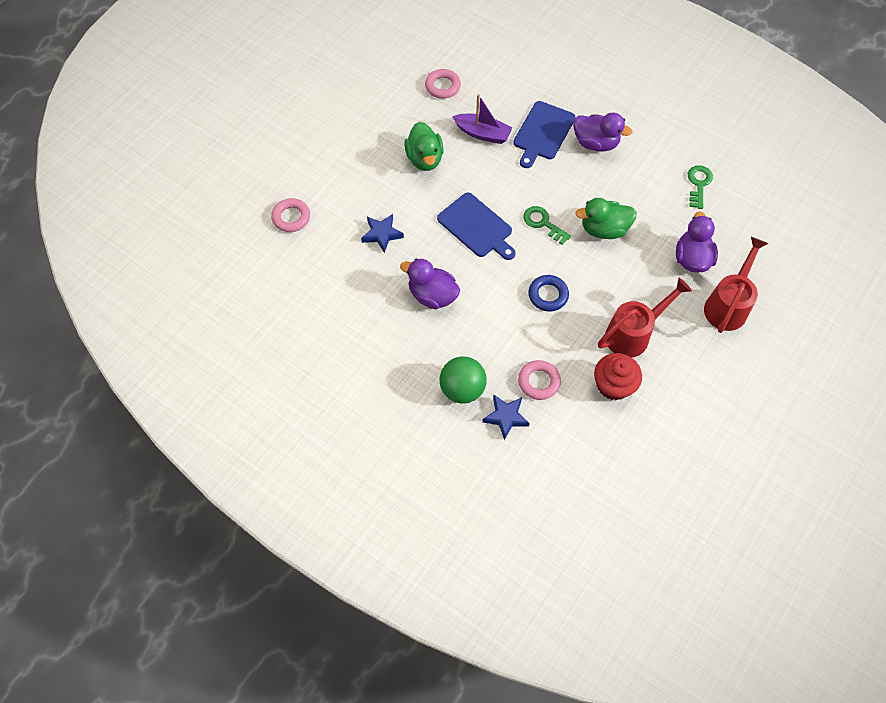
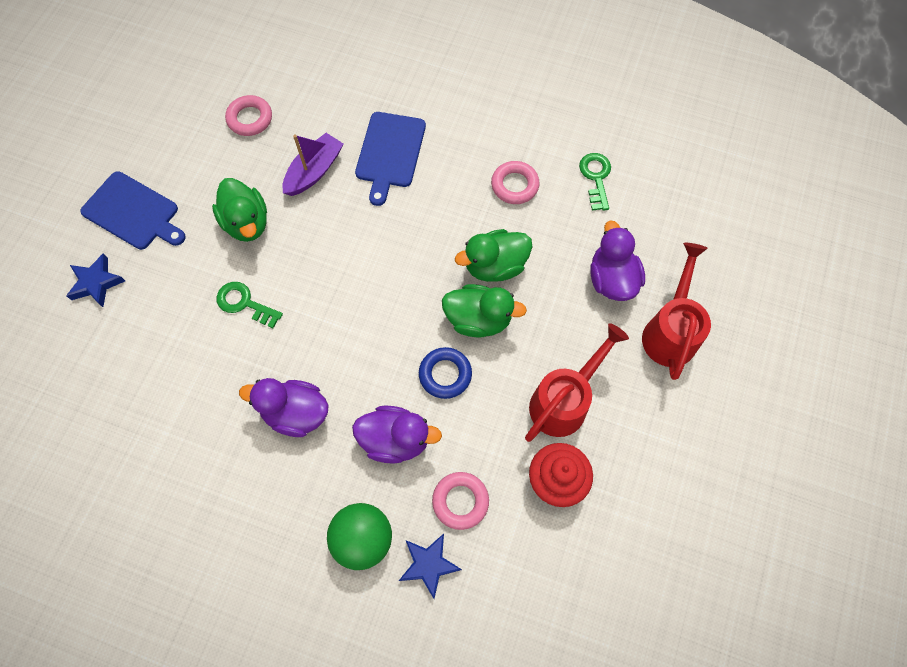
camera: 15 degrees left, 5 degrees up
(291, 217) = (84, 348): pink ring -> pink ring (514, 185)
(382, 234) = (211, 342): blue star -> blue star (96, 283)
(477, 227) = (333, 301): blue cutting board -> blue cutting board (133, 212)
(482, 133) = (314, 171): purple boat -> purple boat turned 60 degrees counterclockwise
(543, 223) = (417, 276): green key -> green key (244, 303)
(582, 263) = (478, 319): none -> green duck
(595, 143) = (458, 152): purple duck -> purple duck (395, 440)

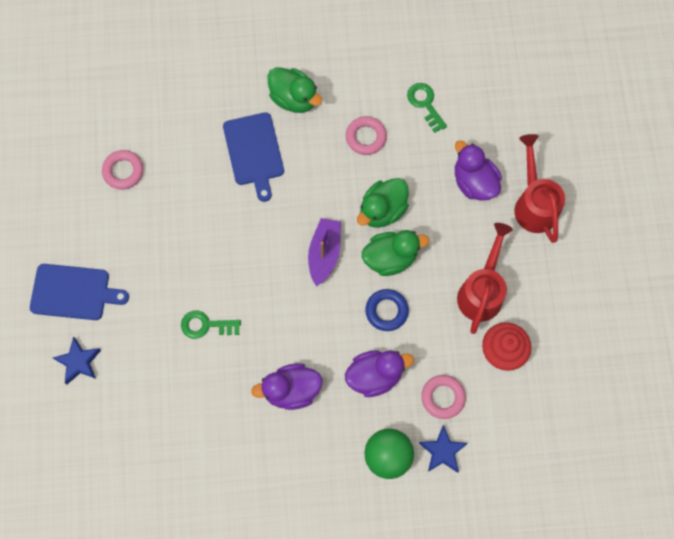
camera: 25 degrees left, 5 degrees up
(247, 223) = (171, 260): green duck -> green duck (294, 98)
(314, 171) = (201, 194): purple boat -> purple boat (324, 253)

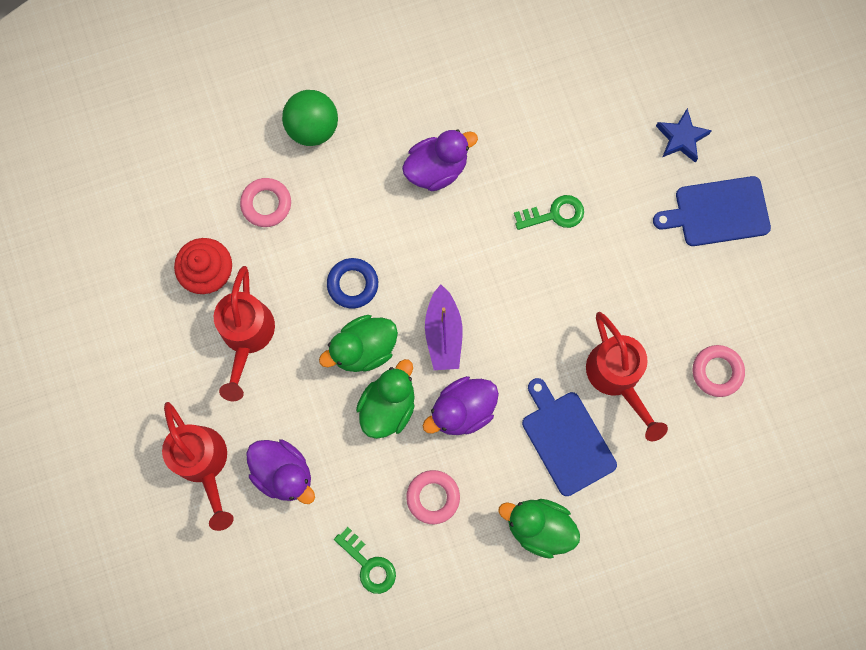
camera: 165 degrees right, 5 degrees up
(200, 186) = (617, 377): none -> red watering can
(375, 375) = (348, 208): purple duck -> purple duck (462, 410)
(442, 451) = (254, 147): blue star -> none

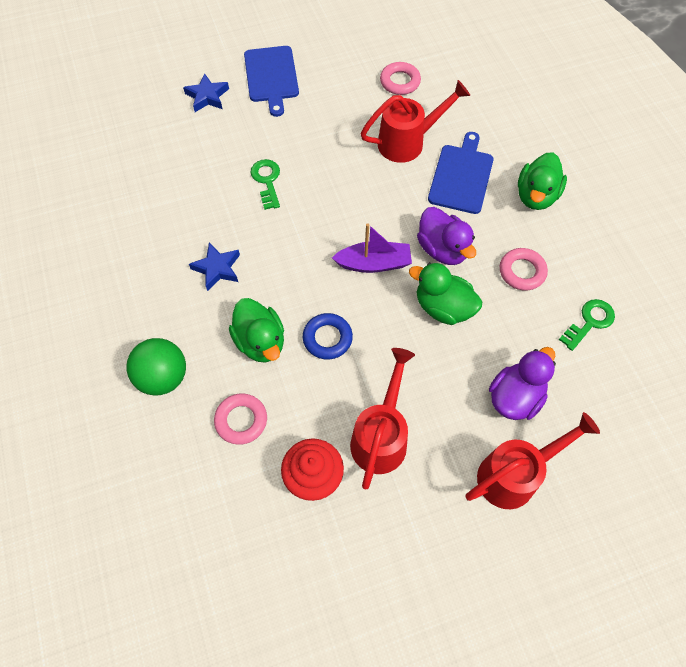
camera: 90 degrees left, 15 degrees down
(246, 336) = (381, 436): red watering can -> red watering can turned 75 degrees counterclockwise
(363, 349) = (390, 328): green duck -> green duck (260, 342)
(437, 169) = (217, 268): purple duck -> blue star
(566, 439) = (461, 176): blue cutting board -> blue cutting board turned 135 degrees clockwise

